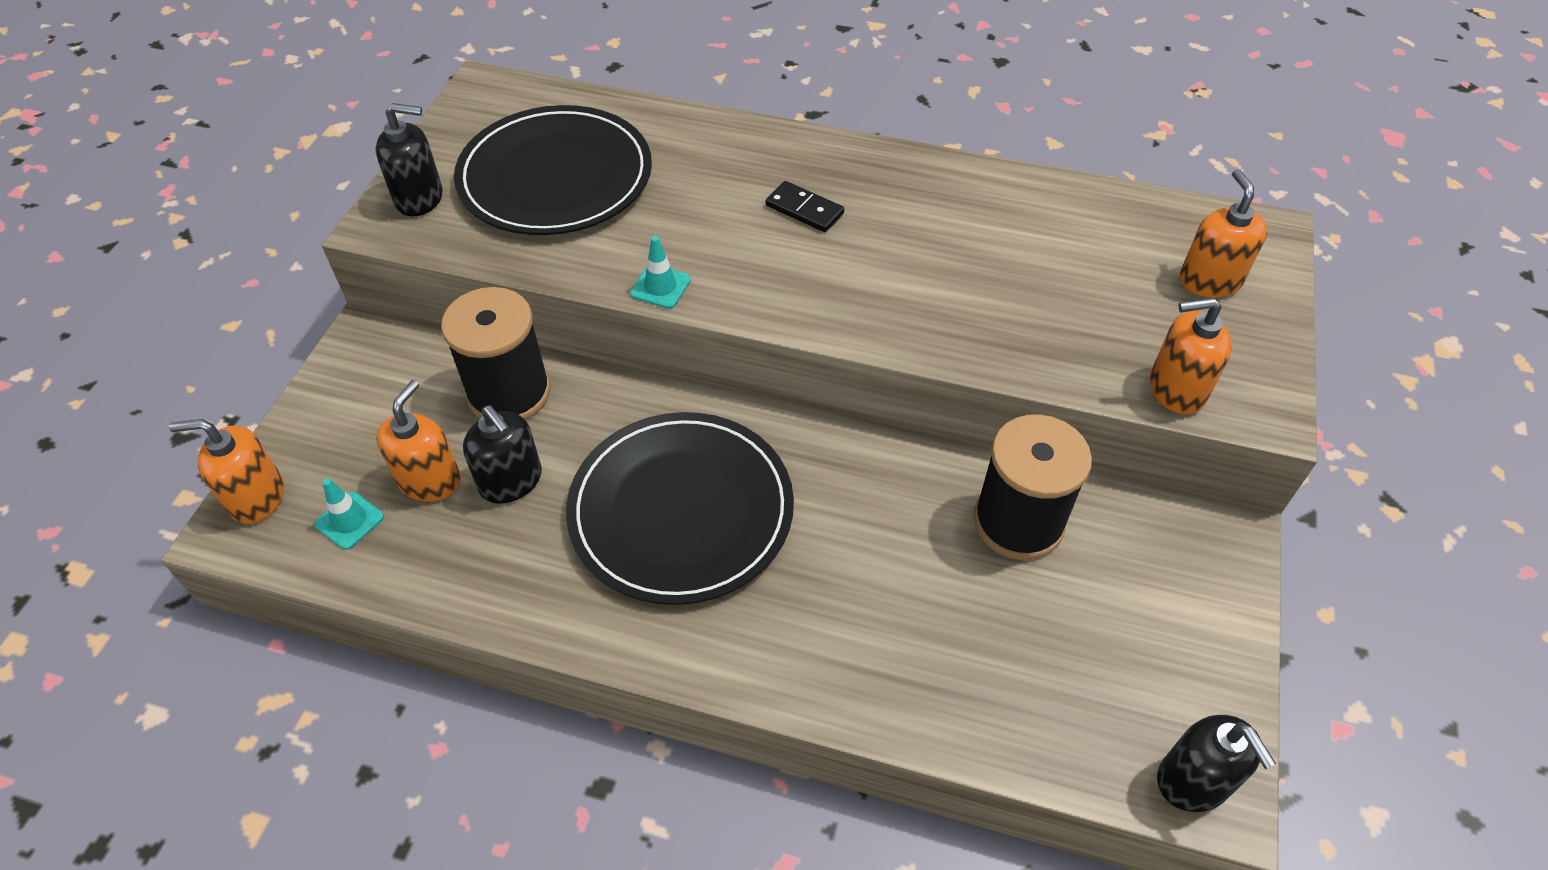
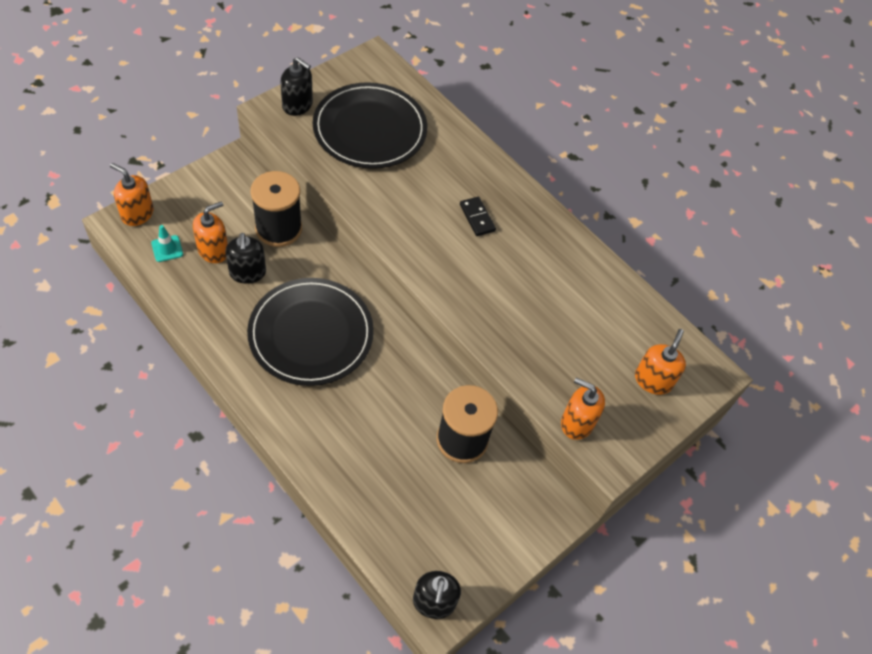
camera: 25 degrees right, 5 degrees up
(660, 287) = (372, 218): turquoise traffic cone -> none

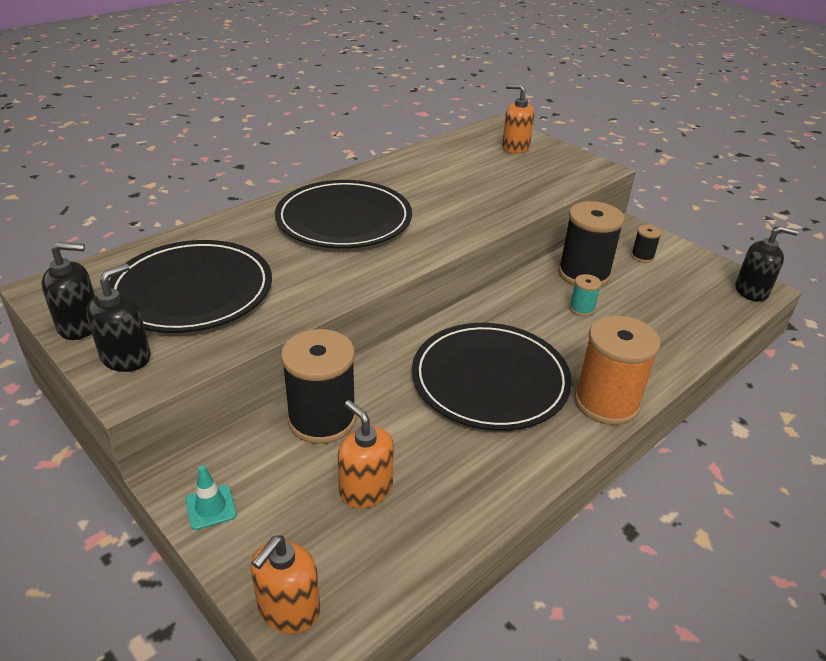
camera: 85 degrees left, 20 degrees down
(167, 249) = (366, 551): turquoise traffic cone -> turquoise traffic cone (210, 507)
(247, 273) = (403, 446): black soap dispenser -> black soap dispenser (80, 325)
(277, 410) = (606, 402): none -> orange spool
(403, 423) = (582, 309): none -> turquoise spool
(477, 218) = (344, 219): black domino -> black plate
(498, 508) = (642, 256): none -> black spool
(576, 423) = (572, 180): orange soap dispenser -> none

